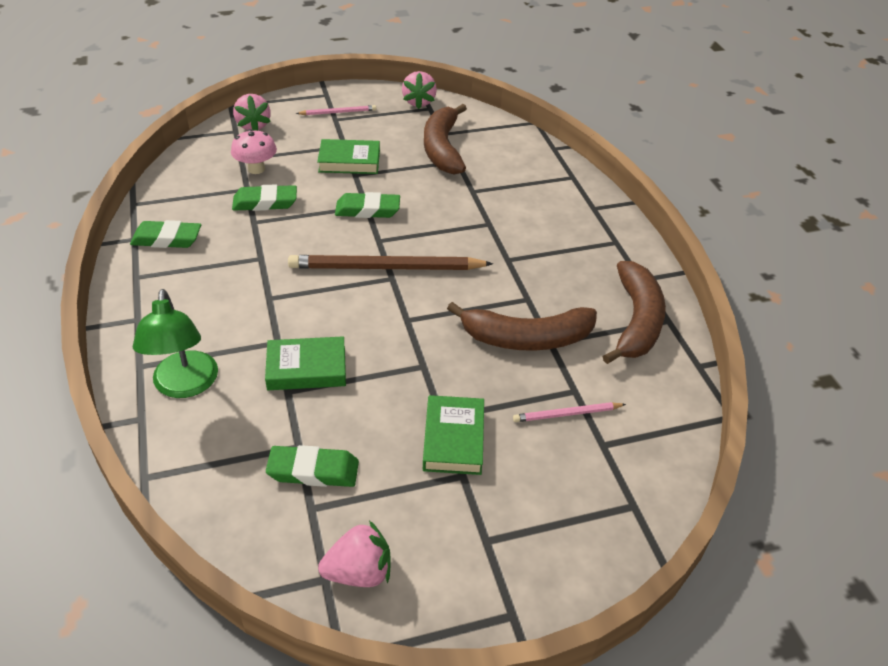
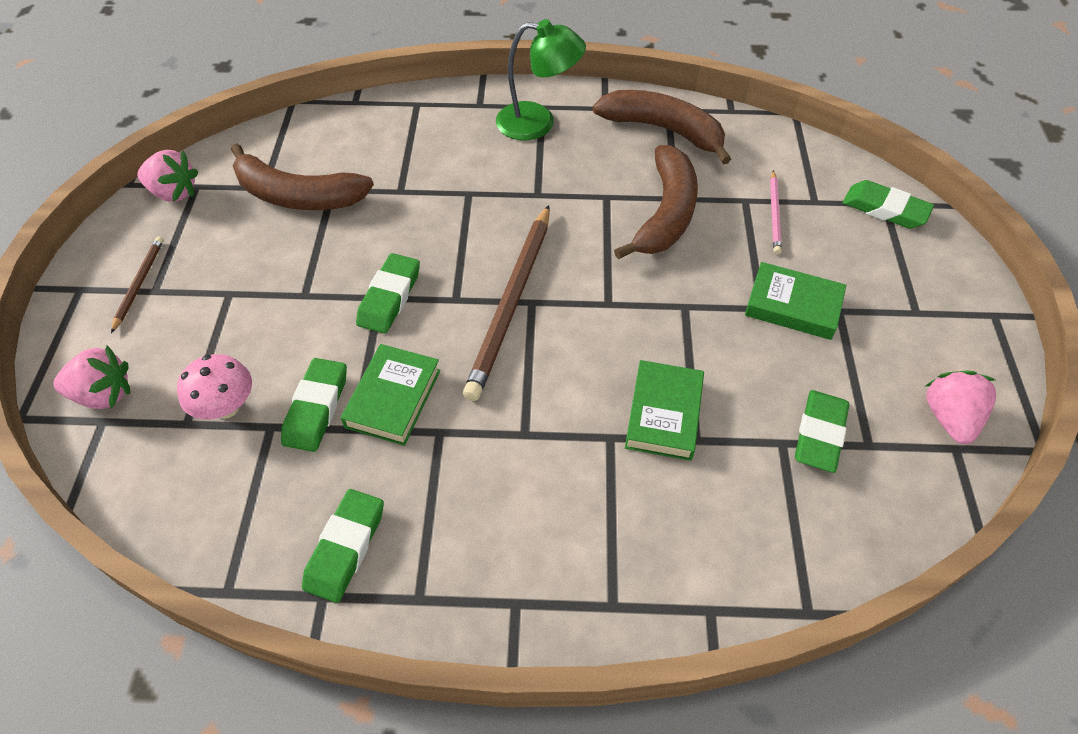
camera: 70 degrees left, 10 degrees up
(185, 385) = (663, 551): green lamp -> green lamp (538, 123)
(338, 112) = (139, 284): pink pencil -> brown pencil
(349, 161) = (270, 295): green book -> green book (393, 398)
(624, 505) = (885, 209): none -> green eraser

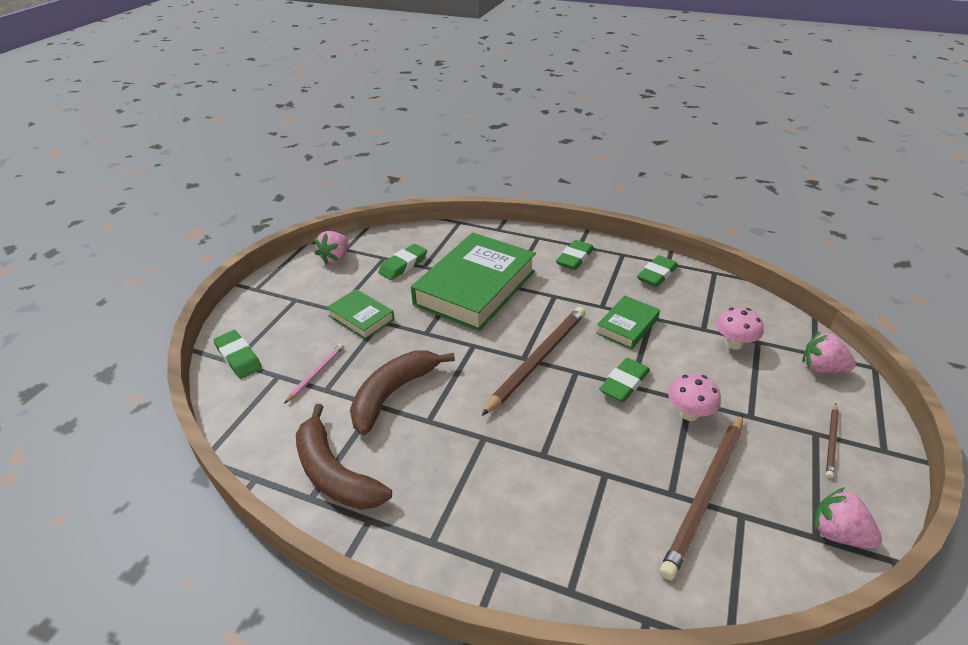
camera: 160 degrees left, 15 degrees down
(297, 196) = (705, 494): brown banana -> brown pencil
(306, 277) = (689, 414): none -> pink mushroom
(316, 408) = (675, 331): green eraser -> green eraser (574, 258)
(538, 123) = (447, 518): green lamp -> none
(664, 414) = (475, 288): green book -> green book, size x2.08

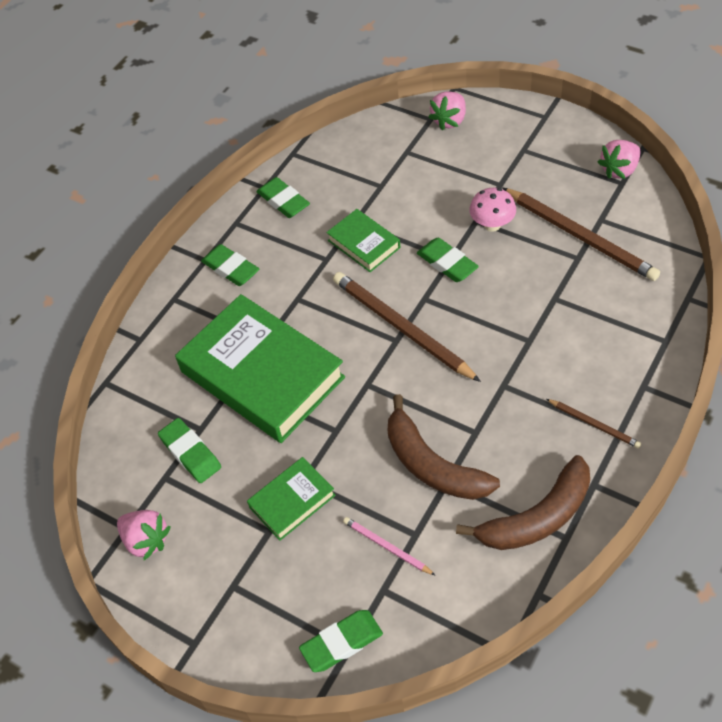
camera: 75 degrees left, 15 degrees up
(734, 343) = (406, 169): pink mushroom -> none
(831, 442) = (533, 143): brown pencil -> brown pencil (594, 424)

